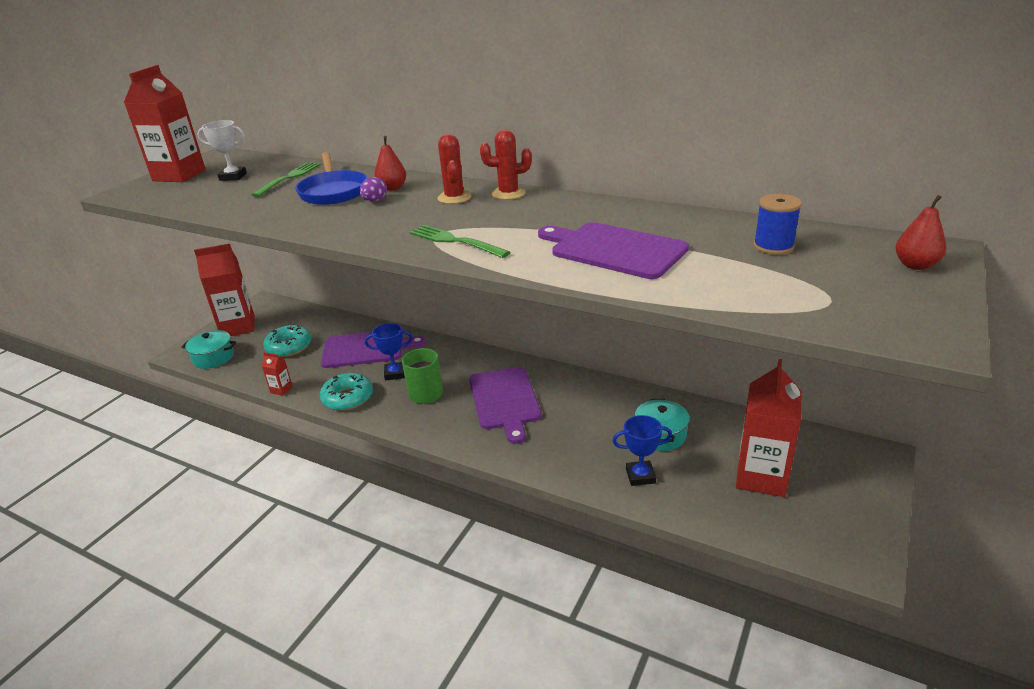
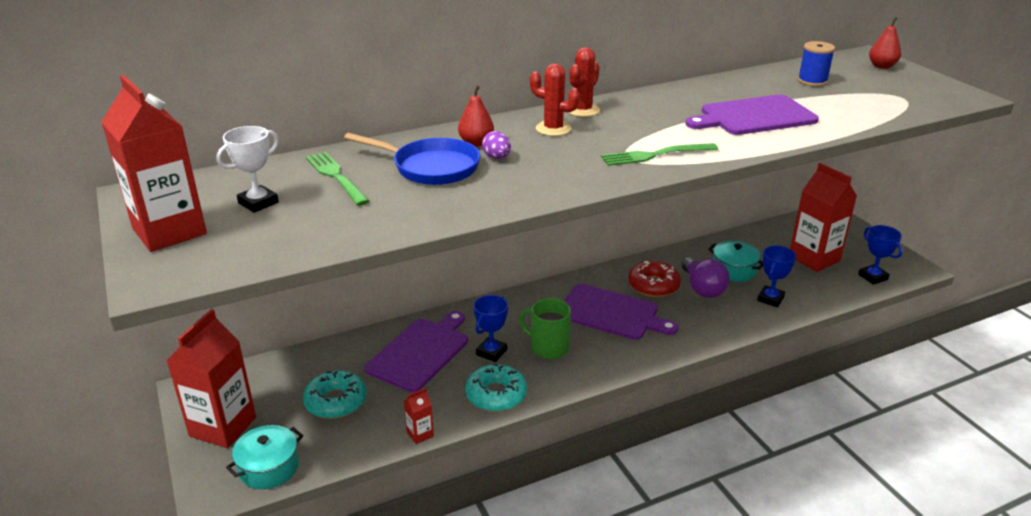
camera: 55 degrees left, 0 degrees up
(573, 403) = (653, 285): none -> red donut
(603, 429) = (702, 288): none -> purple light bulb
(788, 534) = (872, 277): none -> blue trophy

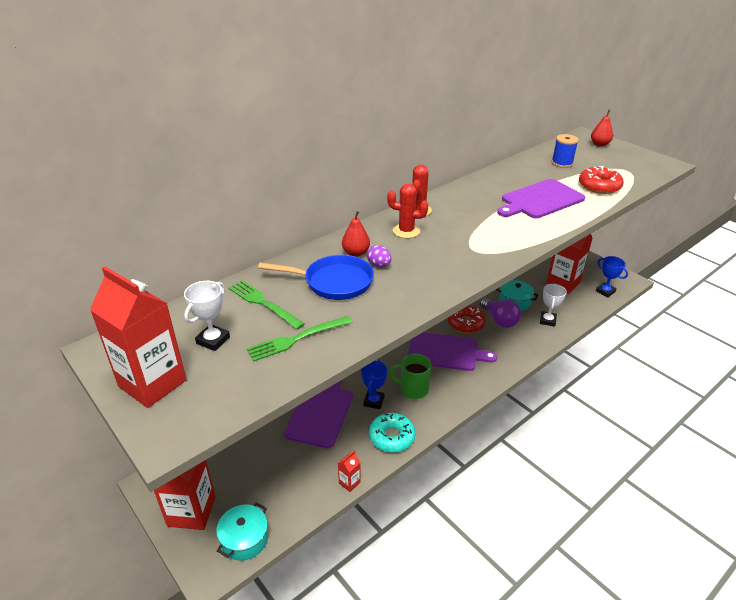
camera: 15 degrees left, 5 degrees up
(336, 401) = (273, 469): turquoise donut -> none
(655, 155) = (492, 245): green fork -> green fork (297, 339)
(770, 299) = (547, 320): blue trophy -> white trophy
(849, 110) = (599, 186): none -> red donut

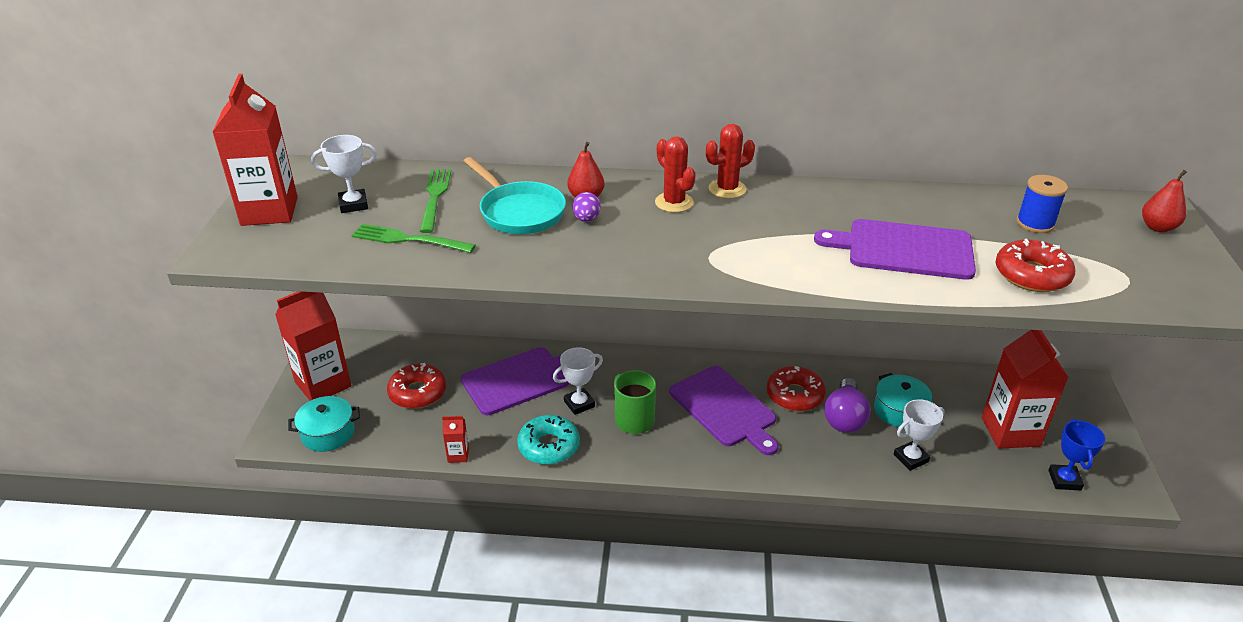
camera: 45 degrees right, 0 degrees up
(268, 466) = (417, 393): none -> red donut
(333, 282) = (519, 212): blue pan -> turquoise pan
(373, 401) = (579, 404): blue trophy -> white trophy

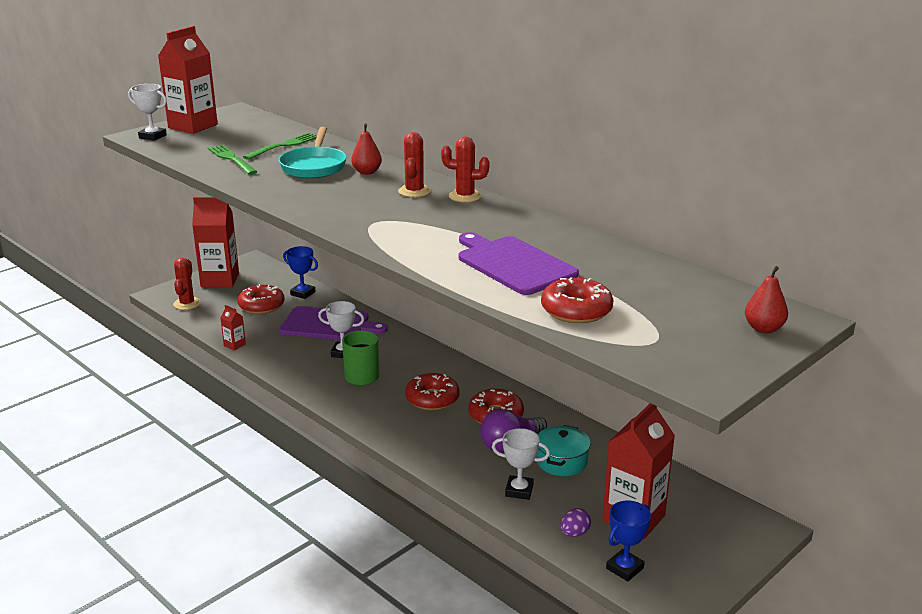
camera: 40 degrees right, 10 degrees down
(328, 433) = (187, 304): turquoise pot -> red cactus
(353, 204) = (237, 136): white trophy -> white trophy (152, 136)
(441, 356) = (303, 293): none -> blue trophy
(549, 446) = (290, 365): turquoise donut -> none
(586, 219) = (344, 181): purple egg -> purple egg (574, 533)
(724, 408) = (432, 399): purple cutting board -> red donut
(1035, 223) = (655, 288): blue spool -> none

